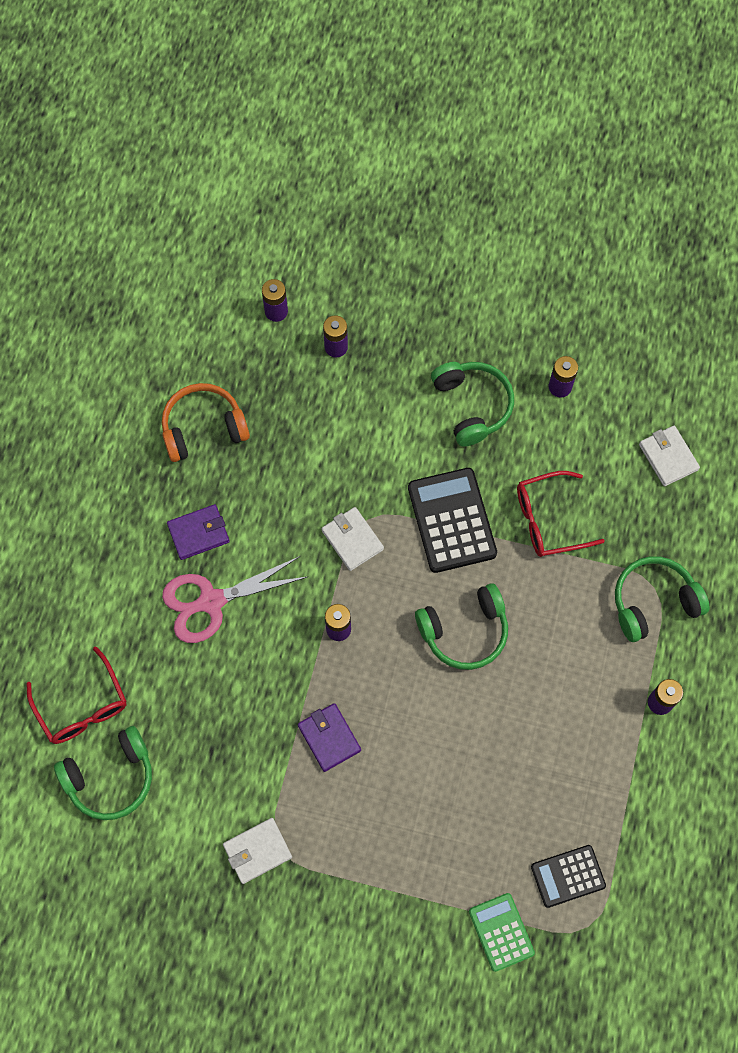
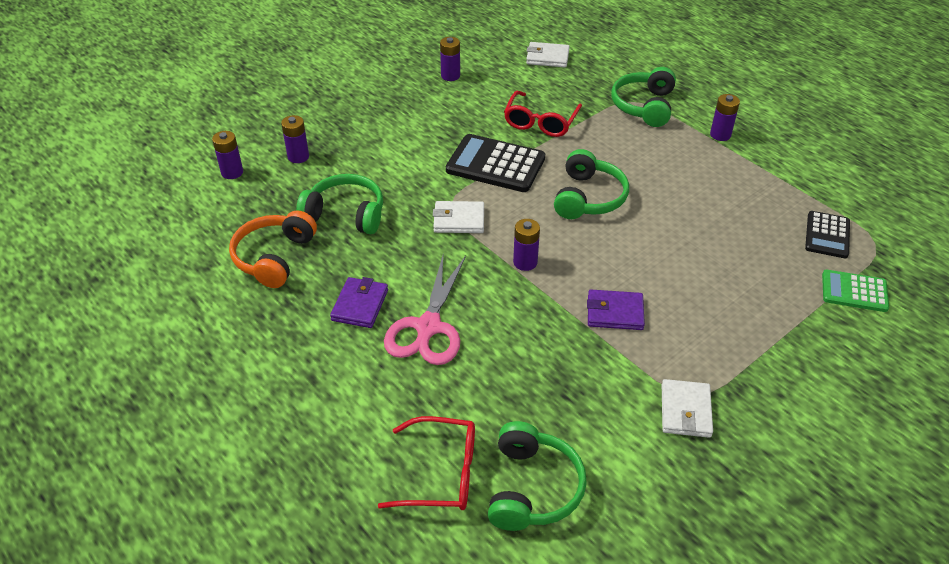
camera: 55 degrees left, 25 degrees down
(472, 406) = (420, 116): green headphones -> green headphones (345, 214)

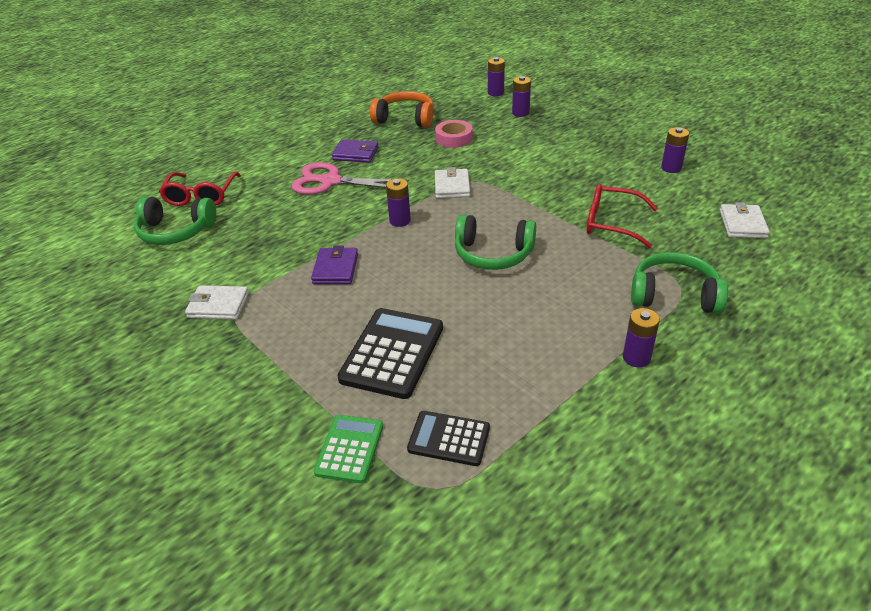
camera: 90 degrees right, 5 degrees down
(345, 214) = (454, 138): green headphones -> pink tape
(495, 164) = (533, 200): black calculator -> black calculator (392, 353)

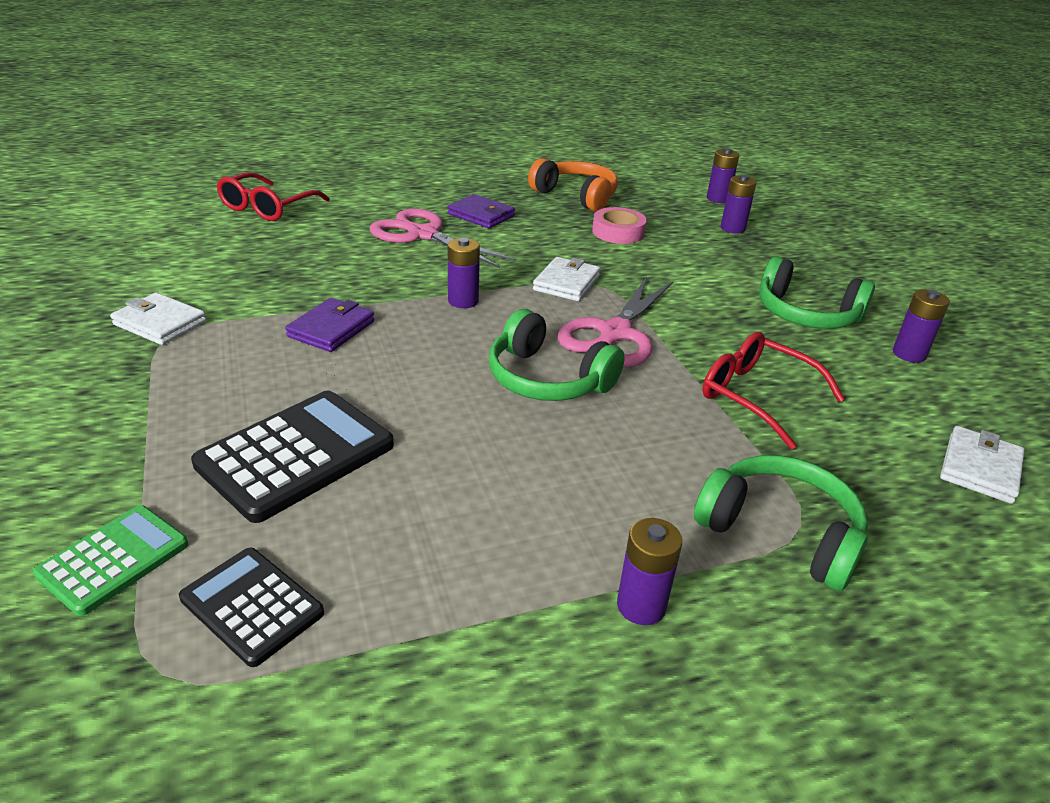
camera: 20 degrees right, 5 degrees down
(175, 231) = (203, 233): green headphones -> green headphones (806, 314)
(507, 211) = (614, 333): none -> pink scissors

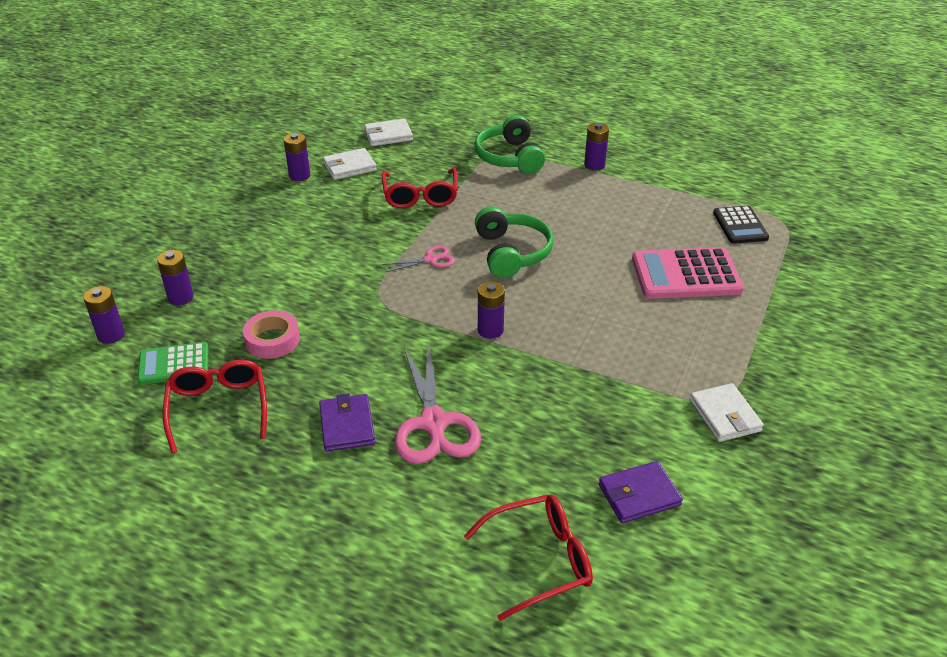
camera: 135 degrees left, 5 degrees up
(114, 559) = (792, 266): green calculator -> green calculator (174, 364)
(296, 455) = (685, 274): black calculator -> pink calculator
(331, 329) = (605, 349): purple wallet -> purple wallet (639, 495)
(566, 283) = (398, 310): white wallet -> white wallet (349, 167)
(576, 196) = (218, 408): orange headphones -> red glasses
(614, 333) = (431, 259): pink scissors -> pink scissors, size x0.50
(806, 314) = (297, 217): green headphones -> none

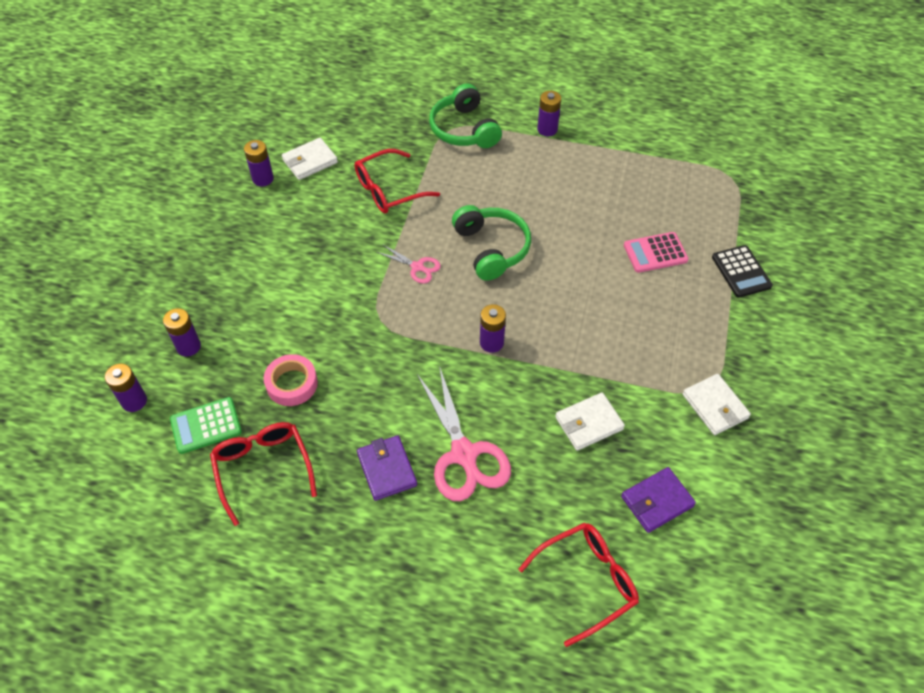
camera: 10 degrees left, 15 degrees up
(388, 135) = (338, 115): white wallet -> white wallet (589, 423)
(420, 196) = (389, 190): red glasses -> red glasses turned 75 degrees clockwise
(431, 259) = (417, 267): pink scissors -> pink scissors turned 60 degrees clockwise
(685, 274) = (655, 253): pink calculator -> pink calculator, size x0.61
(740, 225) = (694, 187): black calculator -> black calculator (741, 272)

